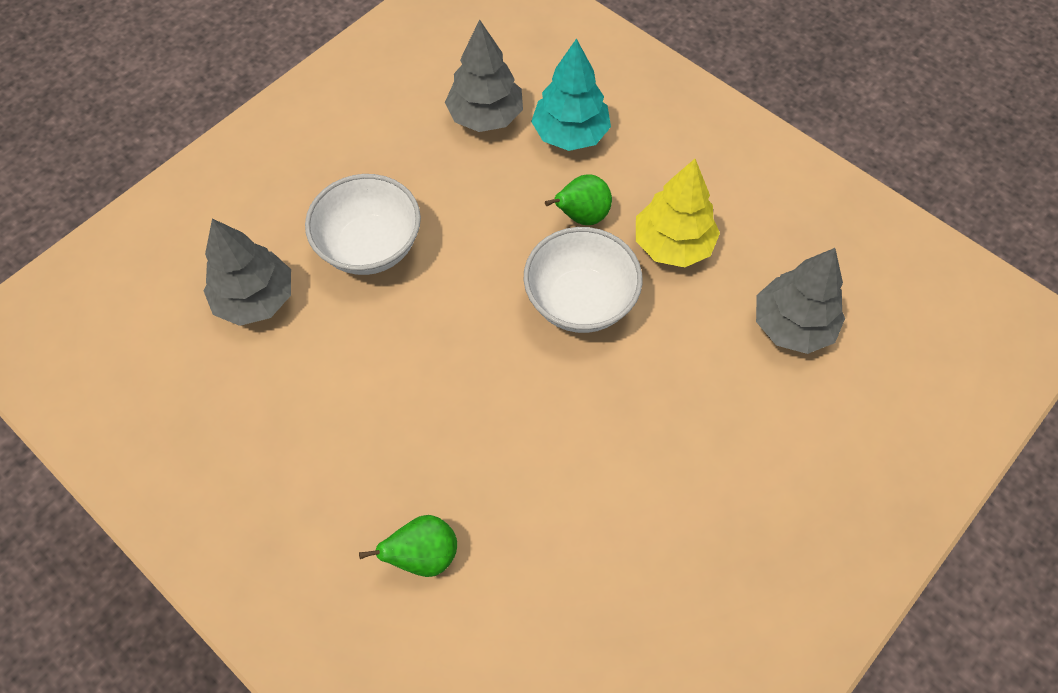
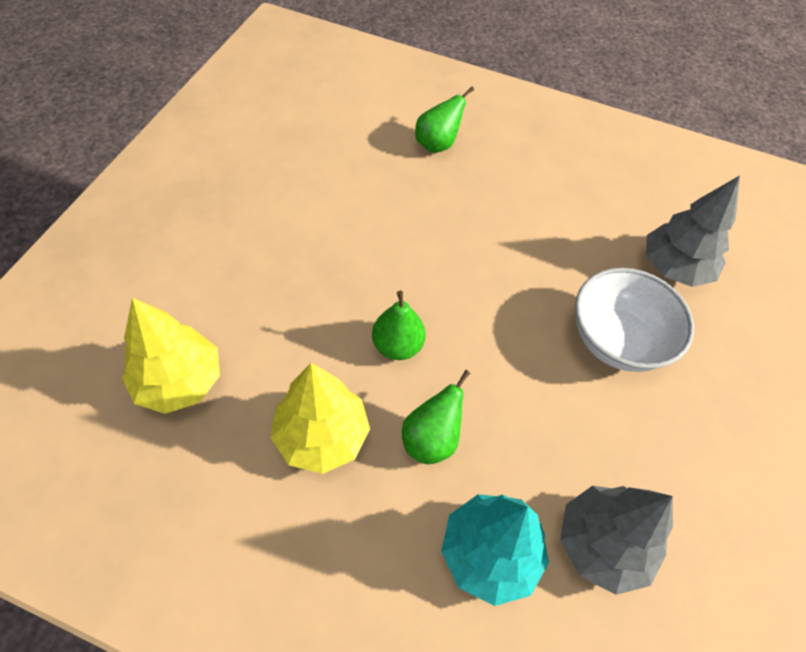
camera: 155 degrees right, 5 degrees down
(580, 301) = (397, 346): white bowl -> green pear
(792, 326) = (179, 381): grey tree -> yellow tree

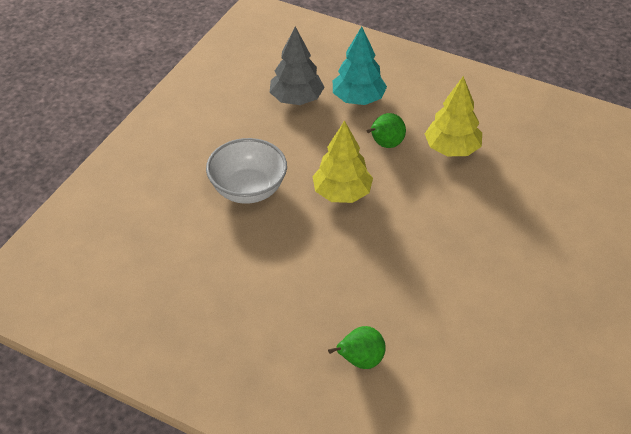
camera: 170 degrees left, 10 degrees down
(179, 381) = (547, 179): yellow tree -> yellow tree (342, 193)
(397, 346) = (404, 193): green pear -> none
(674, 268) = (179, 236): grey tree -> none

